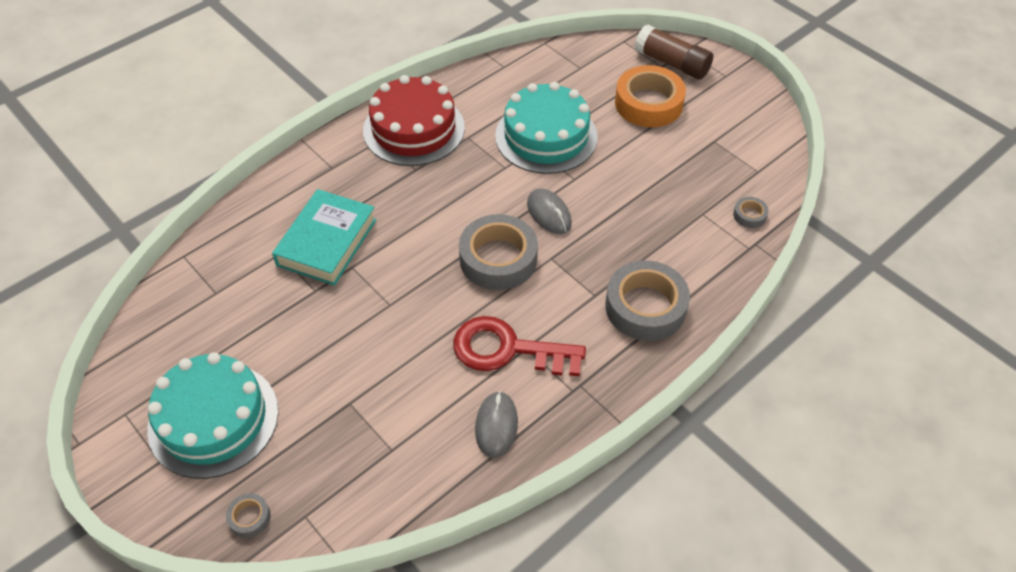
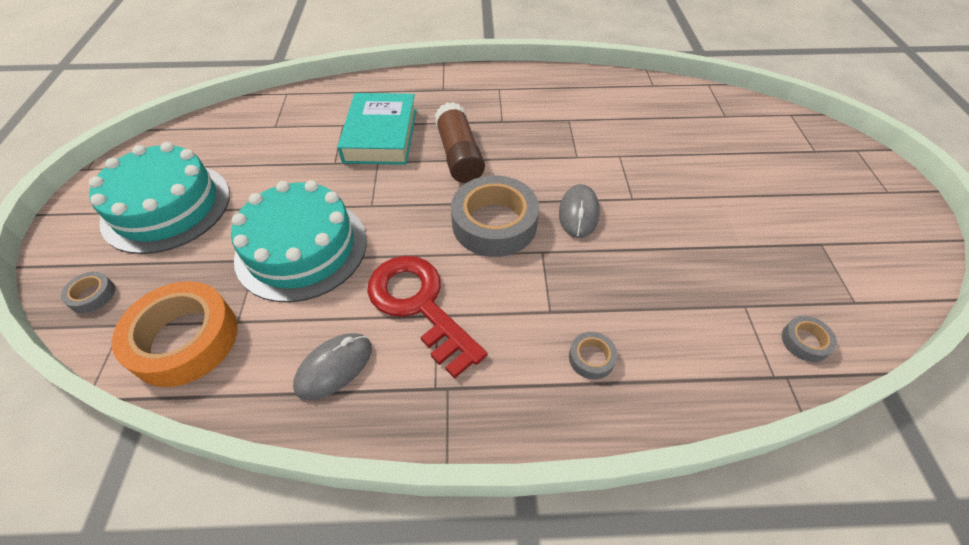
camera: 40 degrees right, 0 degrees up
(327, 242) = (381, 135): turquoise book -> turquoise book turned 60 degrees counterclockwise
(414, 129) = (531, 93): red cake -> none
(546, 136) = (639, 152): turquoise cake -> turquoise cake (301, 248)
(645, 307) = (591, 358): grey tape -> grey tape, size x0.44
(648, 103) = (772, 174): orange tape -> orange tape (185, 339)
(672, 63) = (830, 153): brown glue stick -> brown glue stick (459, 155)

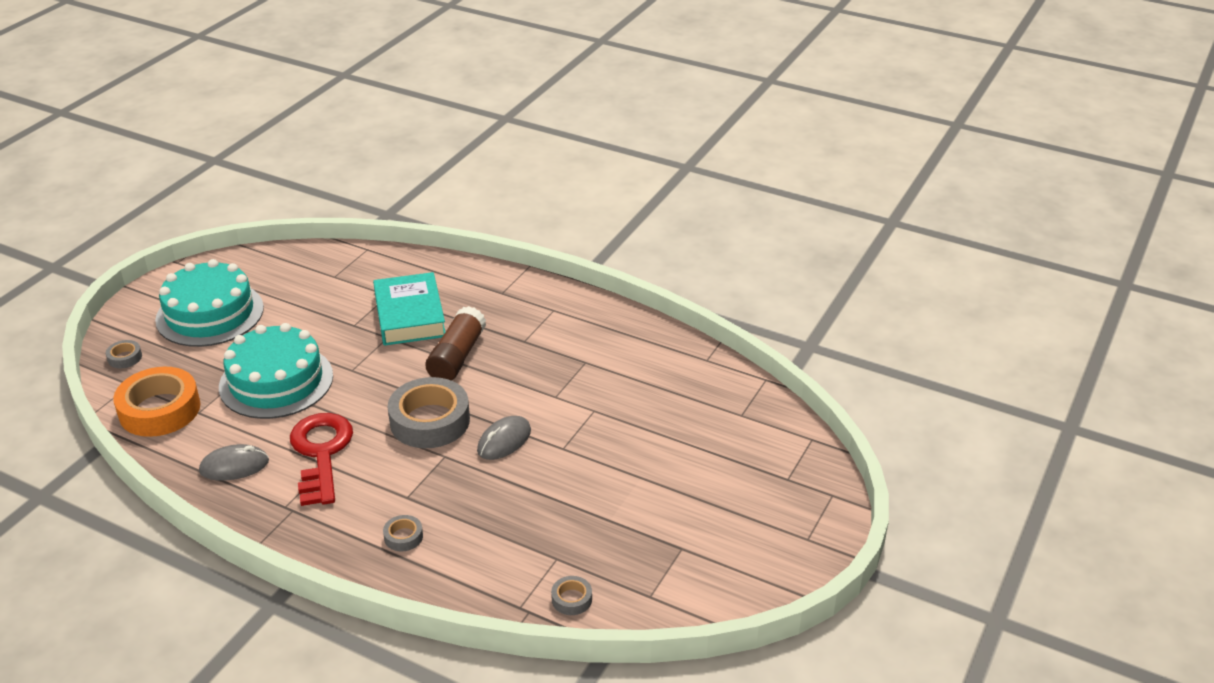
camera: 30 degrees right, 15 degrees down
(381, 135) = (410, 315): turquoise book -> turquoise book turned 45 degrees counterclockwise

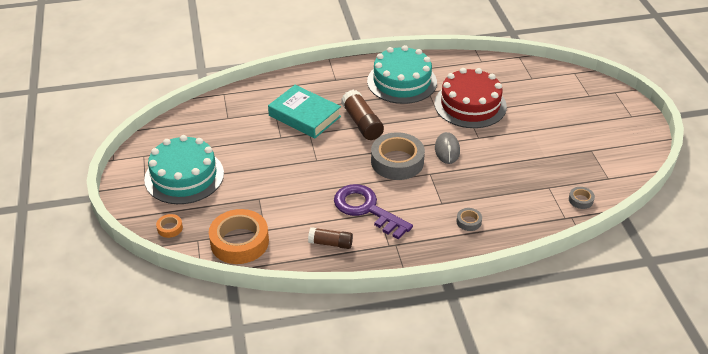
camera: 40 degrees left, 5 degrees up
(125, 358) = (170, 228): grey tape -> orange tape
(234, 466) = (331, 243): grey mouse -> brown glue stick
(276, 381) = (284, 189): turquoise cake -> turquoise cake (402, 82)
(321, 453) = (367, 209): red key -> purple key
(611, 404) = (470, 105): none -> red cake

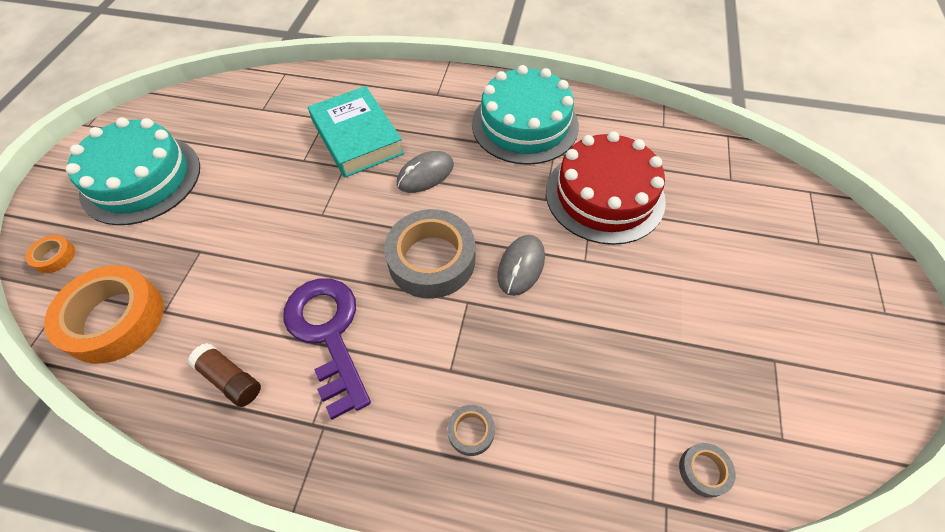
camera: 25 degrees right, 15 degrees up
(362, 123) = (425, 174): brown glue stick -> grey mouse

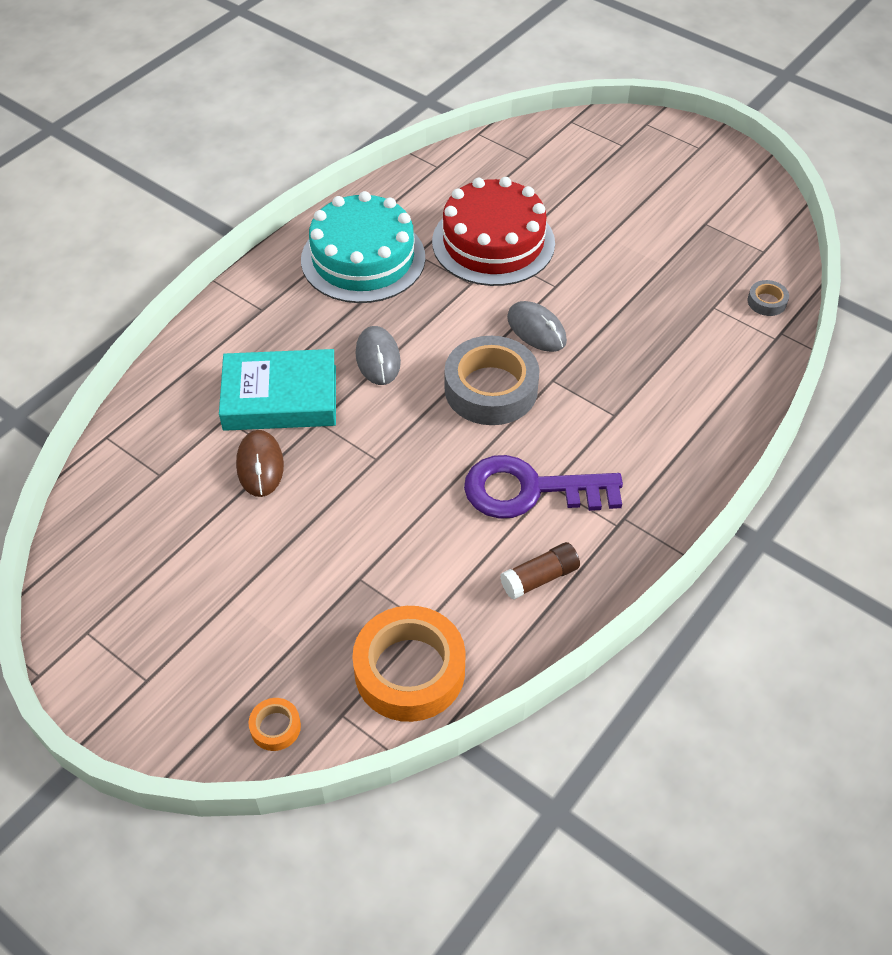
camera: 65 degrees left, 5 degrees down
(141, 179) = (199, 622): turquoise cake -> none
(288, 153) = (260, 465): none -> brown mouse
(471, 431) = (675, 420): grey tape -> none

